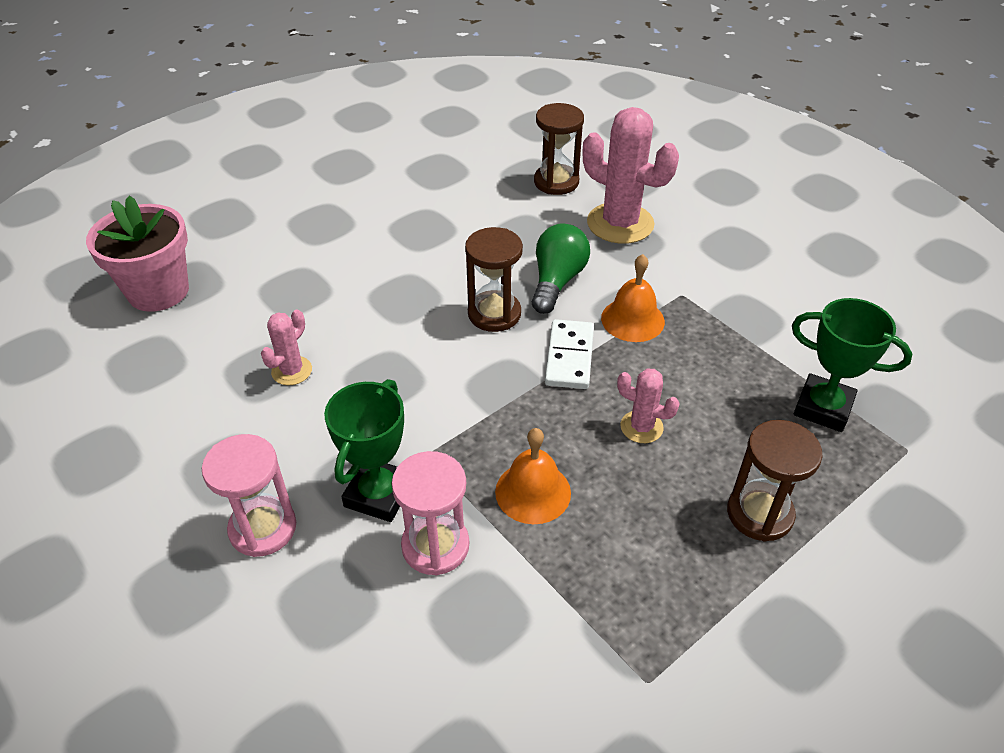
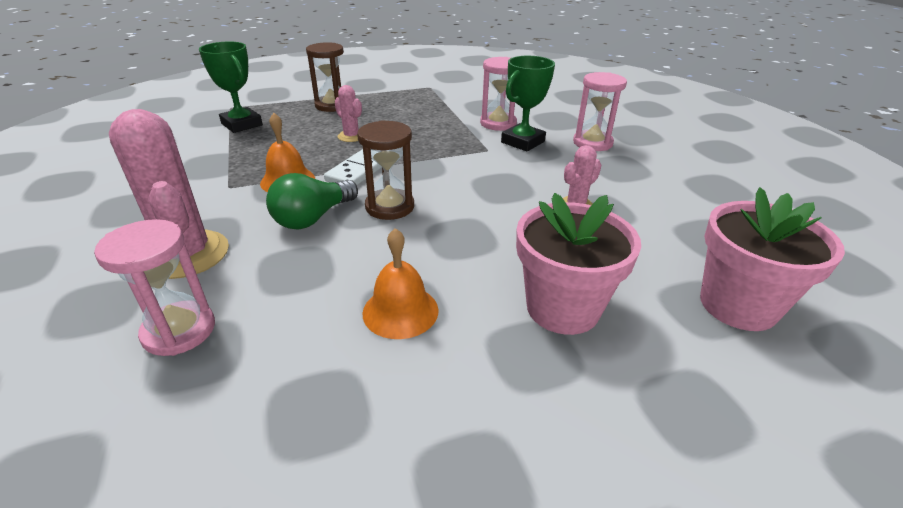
camera: 160 degrees left, 10 degrees down
(302, 255) = (562, 308): none -> pink flower pot
(533, 492) = (435, 128): orange bell -> orange bell (400, 311)
(556, 182) = (179, 331): brown hourglass -> pink hourglass

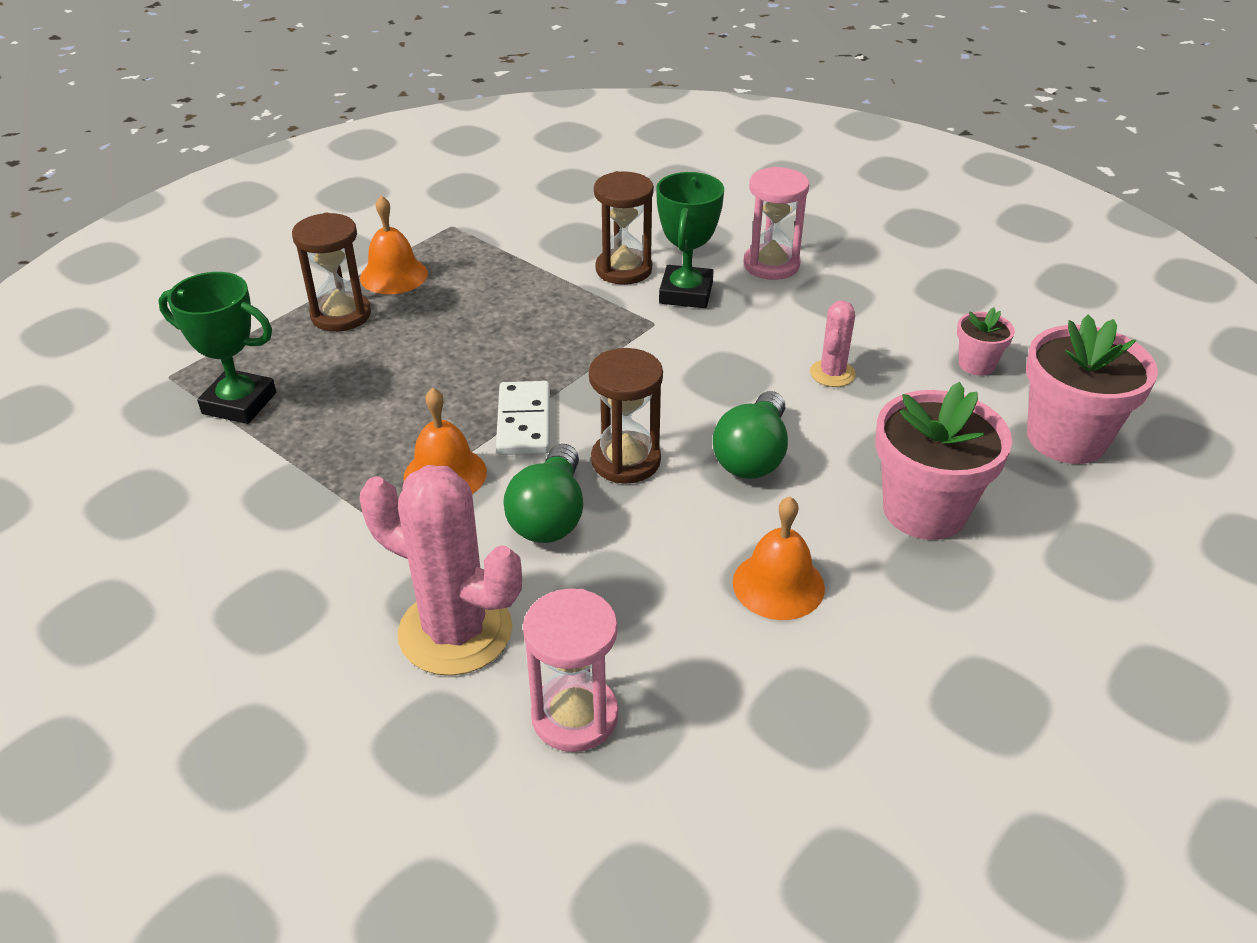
camera: 30 degrees left, 5 degrees up
(351, 136) = (443, 365): pink cactus -> none
(376, 98) = (393, 275): none -> orange bell
(471, 231) = (753, 456): none -> green light bulb
(498, 123) = (623, 269): pink hourglass -> brown hourglass
(696, 233) = (976, 364): none -> pink flower pot

